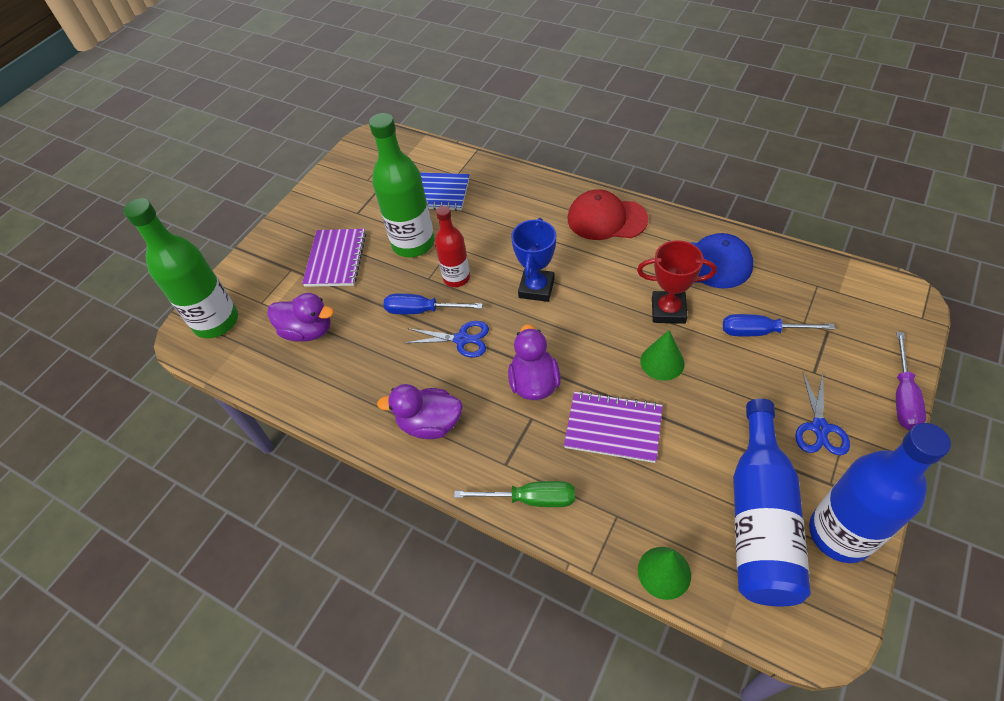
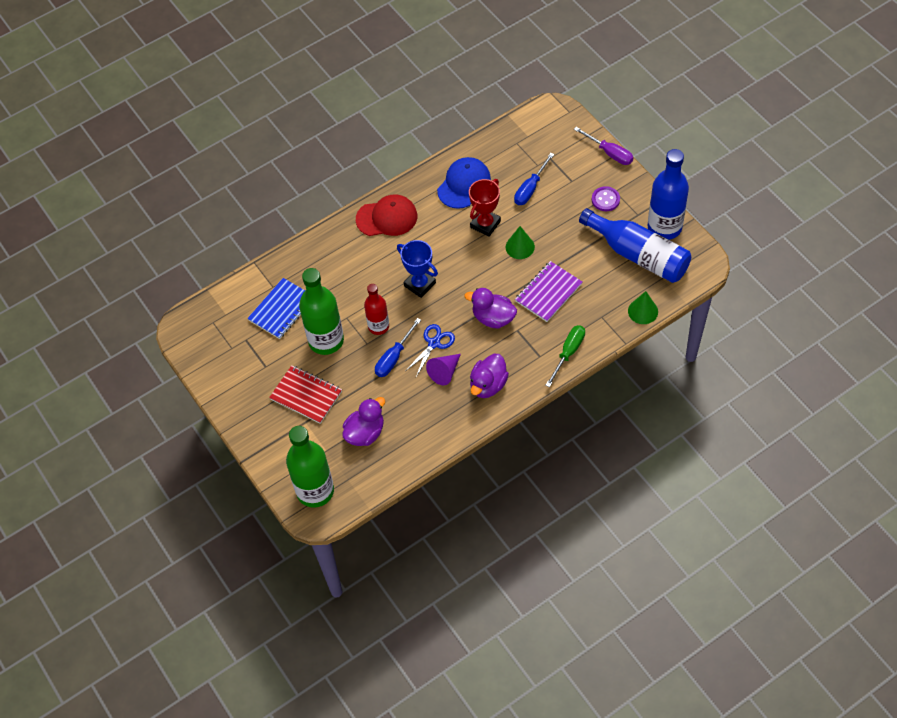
camera: 65 degrees left, 5 degrees up
(336, 259) = (306, 395): purple notebook -> red notebook
(426, 369) = (445, 372): none -> purple cone
(606, 219) = (387, 218): red cap -> red cap turned 135 degrees counterclockwise
(820, 428) = (605, 199): blue scissors -> purple button

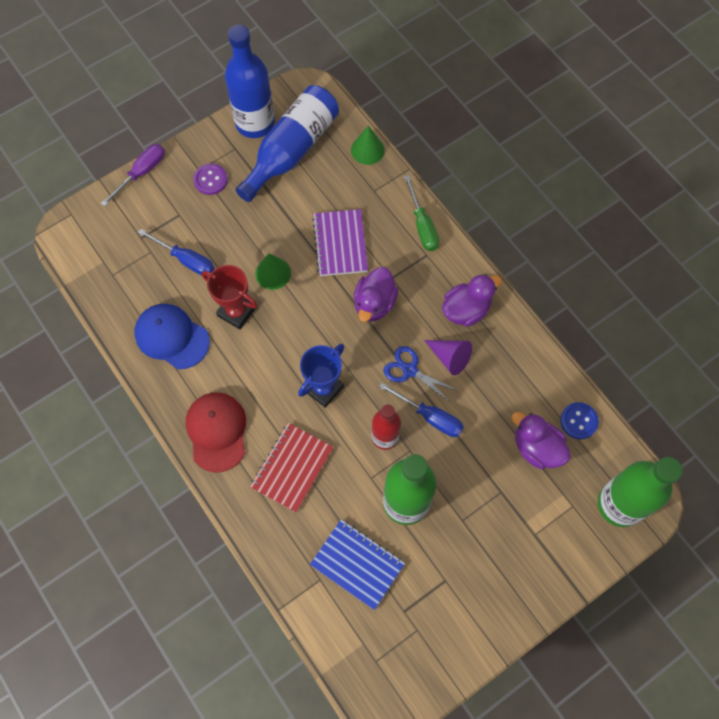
camera: 95 degrees left, 10 degrees up
(306, 395) = (487, 523): red notebook -> red notebook (292, 468)
(387, 465) = (578, 421): none -> blue button
(488, 385) = (466, 310): purple duck -> purple duck turned 60 degrees counterclockwise
(548, 292) = (340, 244): purple notebook -> purple notebook turned 45 degrees clockwise
(568, 353) = (422, 225): green screwdriver -> green screwdriver turned 135 degrees counterclockwise

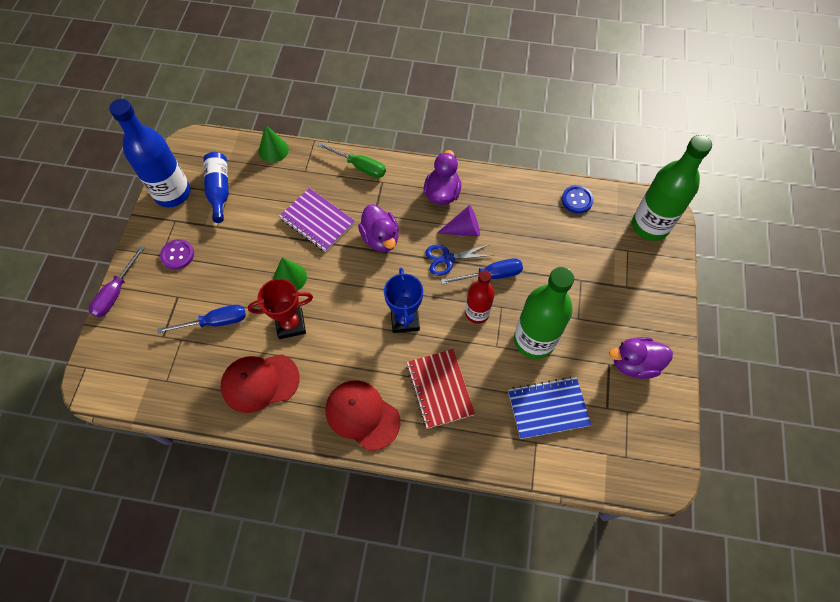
camera: 45 degrees left, 5 degrees down
(141, 173) = (116, 292): purple screwdriver -> purple screwdriver turned 150 degrees counterclockwise
(172, 337) = (260, 382): blue cap -> red cap
(292, 150) = (219, 190): blue bottle -> blue bottle, size x0.60
(536, 448) = (571, 236): purple duck -> purple duck (634, 364)

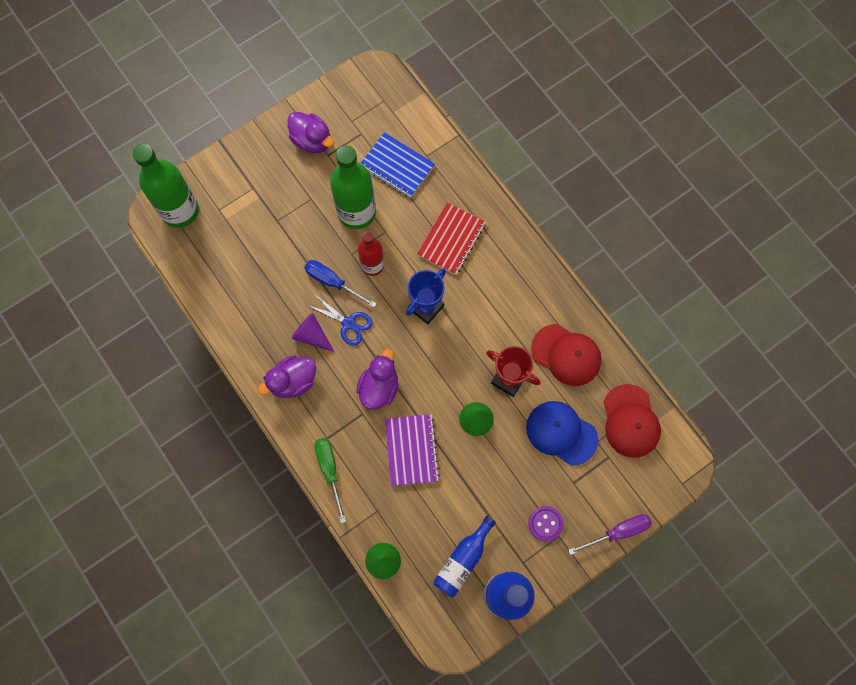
camera: 135 degrees left, 10 degrees up
(215, 322) = (561, 433): blue screwdriver -> blue cap
(362, 415) = (517, 269): red cap -> red cap (630, 421)
(577, 200) = (203, 278): blue button -> none

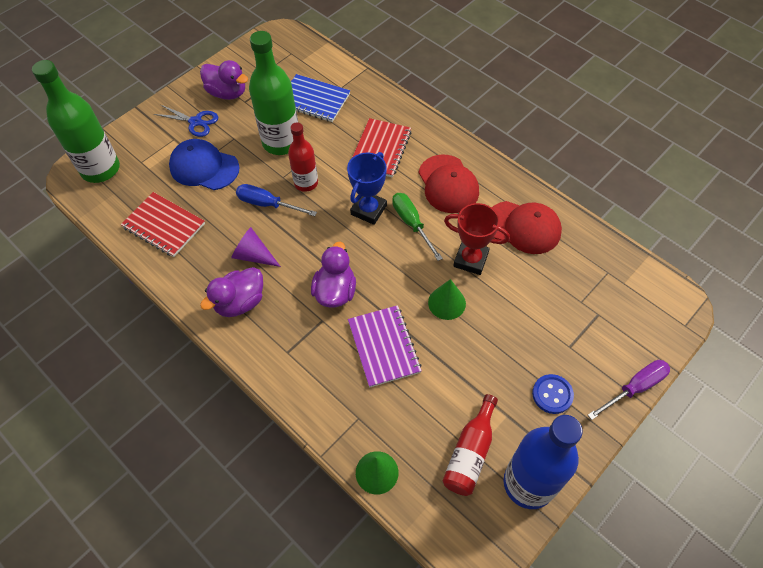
camera: 10 degrees left, 15 degrees down
(234, 287) = (164, 226): none -> red notebook
(329, 470) = (296, 385): green screwdriver -> green screwdriver (412, 224)
(348, 323) = (291, 238): blue scissors -> blue scissors (195, 122)
(463, 560) = (470, 453): blue bottle -> red bottle
(545, 523) = (552, 394): purple button -> blue button
(561, 433) = (541, 300): blue cap -> blue cap (204, 167)
(630, 421) = (609, 276): red cap -> red cap (448, 184)

